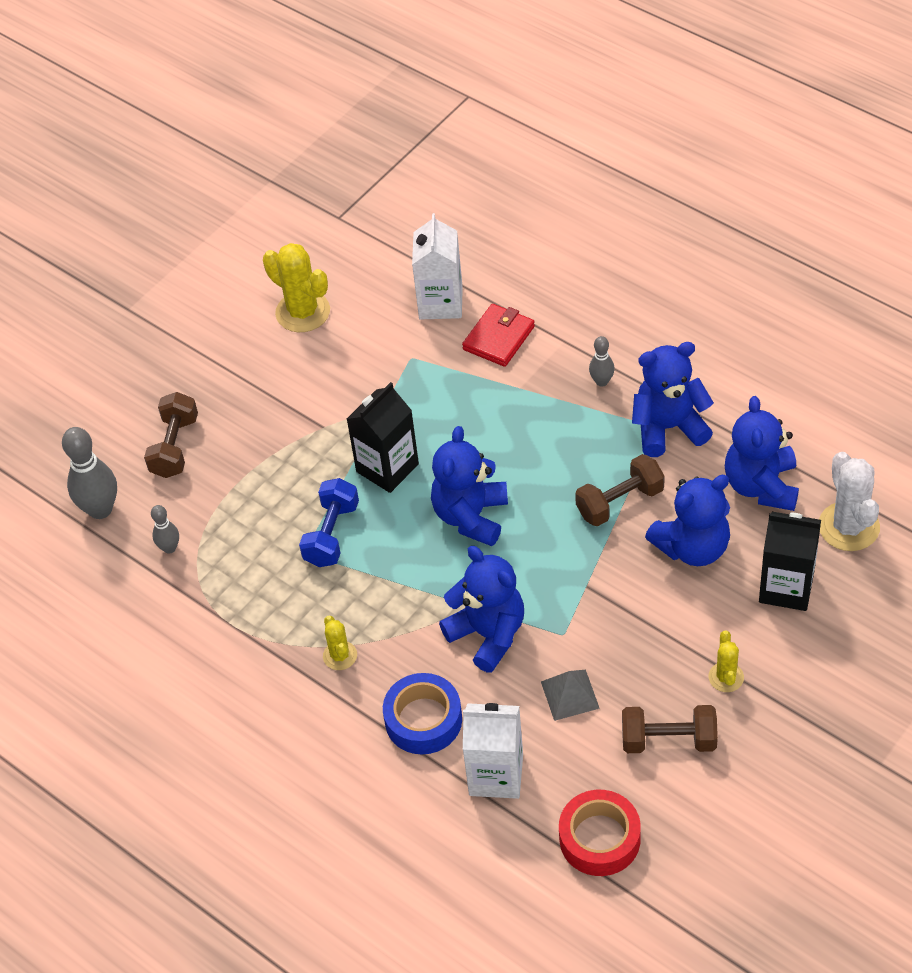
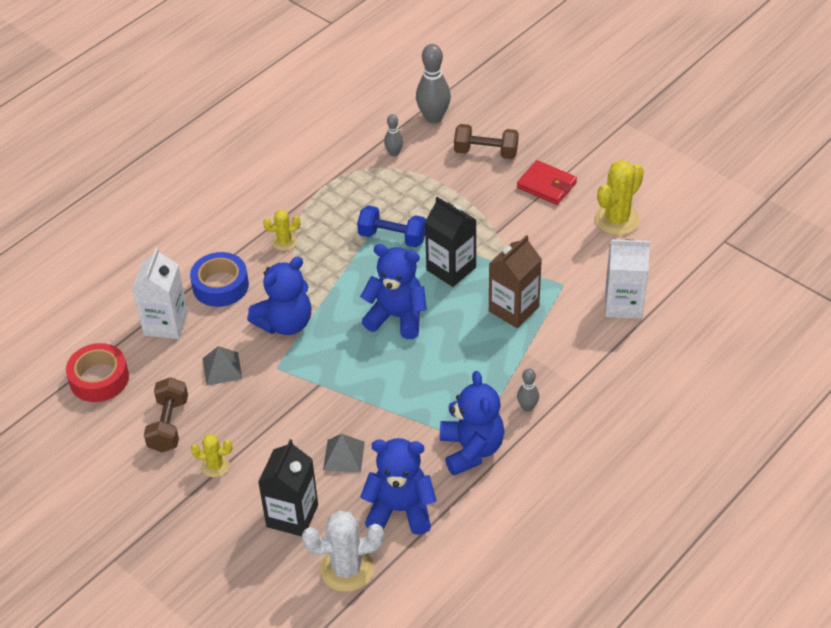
camera: 90 degrees right, 5 degrees down
(453, 402) = (513, 309): none -> brown carton
(498, 338) = (581, 340): red wallet -> red wallet (546, 185)
(620, 502) = (397, 411): brown dumbbell -> none
(692, 547) = (343, 455): blue teddy bear -> grey pyramid

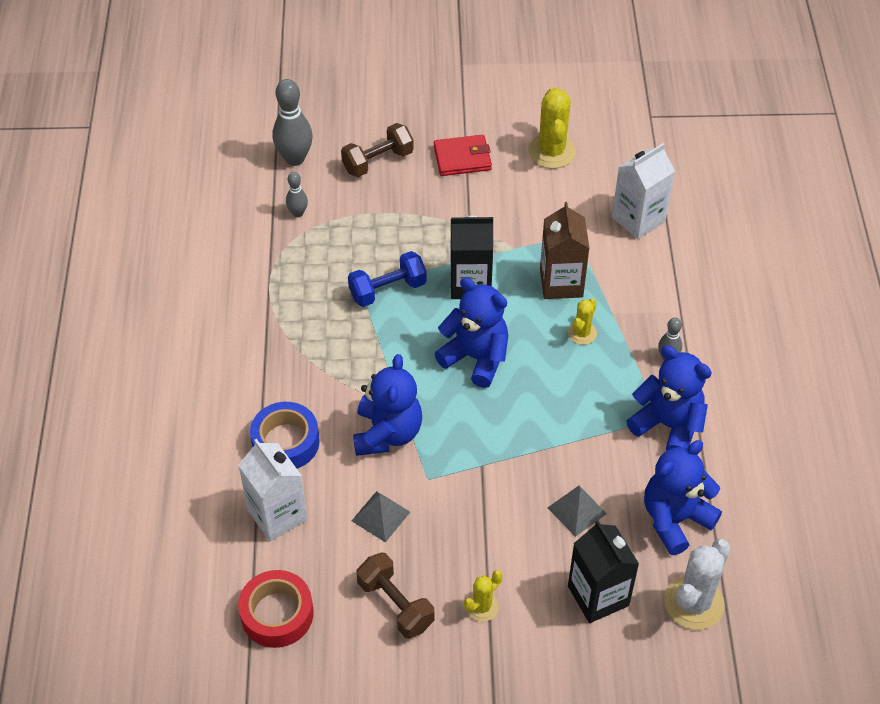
camera: 45 degrees left, 5 degrees up
(284, 242) = (296, 360): yellow cactus -> yellow cactus (582, 333)
(397, 317) = (476, 358): blue teddy bear -> blue teddy bear turned 60 degrees clockwise

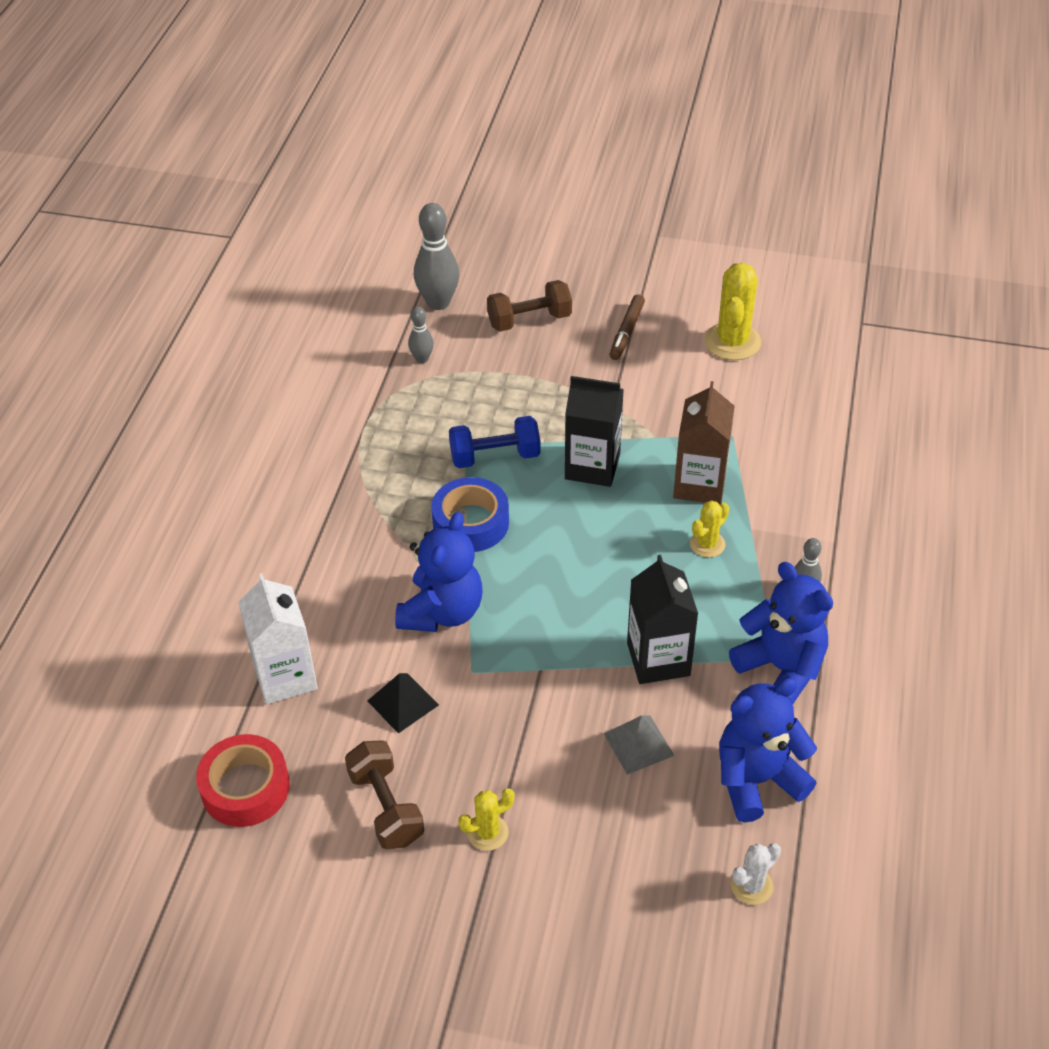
camera: 15 degrees right, 5 degrees down
(286, 442) = (323, 599): blue tape -> blue tape (470, 523)
(381, 516) = (403, 703): grey pyramid -> black pyramid
(462, 158) = (626, 332): red wallet -> brown marker
(476, 358) = (572, 548): blue teddy bear -> none
(598, 596) = (633, 850): black carton -> black carton (658, 659)
(638, 219) = (813, 431): white carton -> none
(694, 603) = (751, 886): white cactus -> white cactus, size x0.55

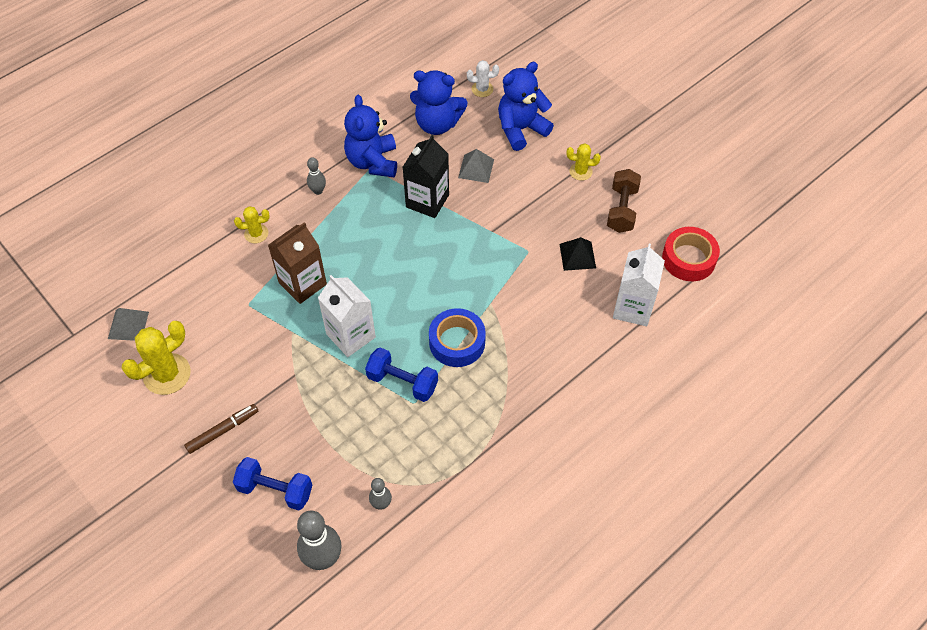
camera: 145 degrees left, 10 degrees up
(442, 612) = (518, 294): blue teddy bear -> blue teddy bear (521, 129)
(529, 320) = (275, 490): brown dumbbell -> blue dumbbell
(592, 466) = (351, 335): black carton -> white carton
(707, 544) = (338, 245): yellow cactus -> yellow cactus (256, 234)
(823, 356) = (128, 325): none -> grey pyramid

